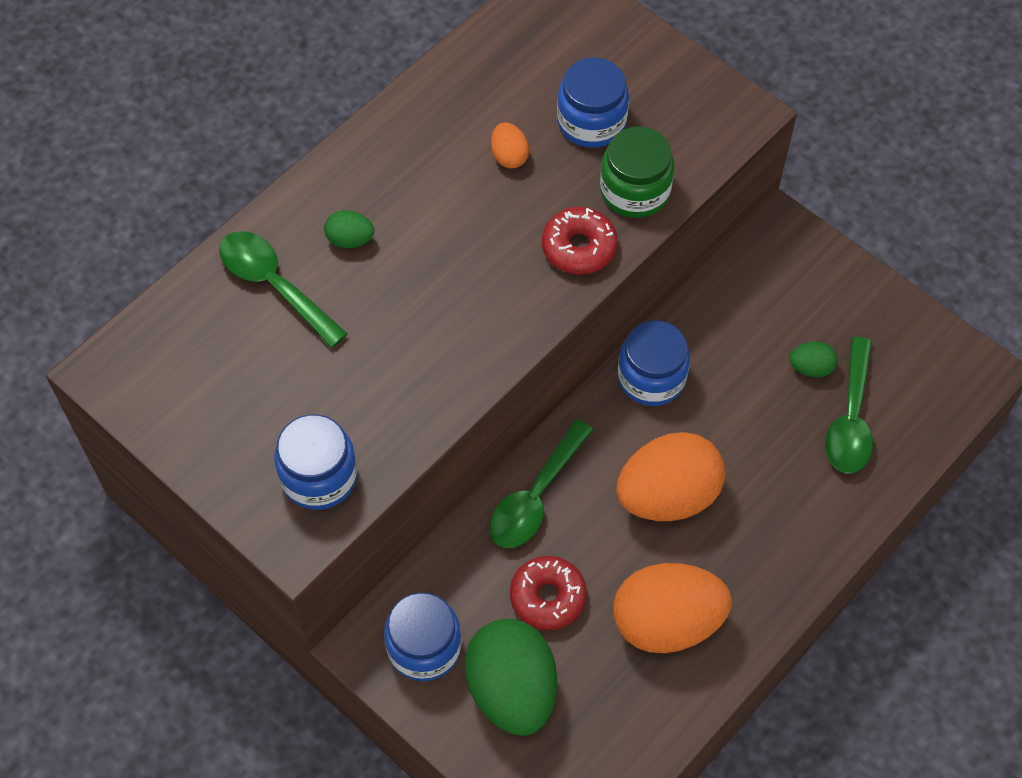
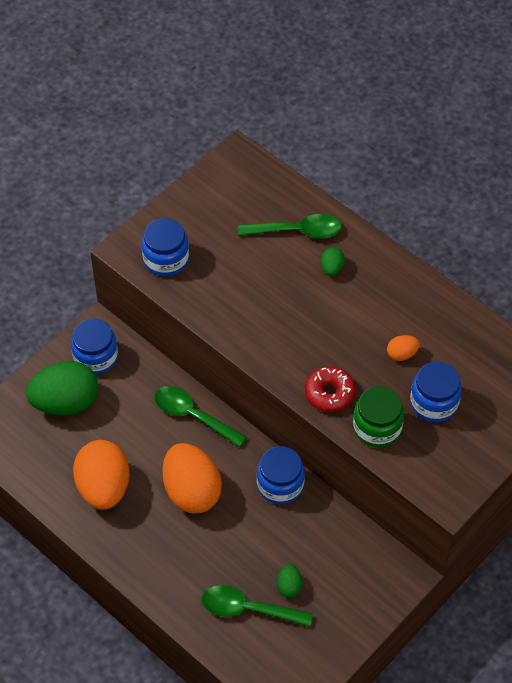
camera: 90 degrees right, 5 degrees down
(274, 285) = (297, 231): green spoon -> green spoon turned 45 degrees clockwise
(547, 597) = (124, 422): red donut -> none

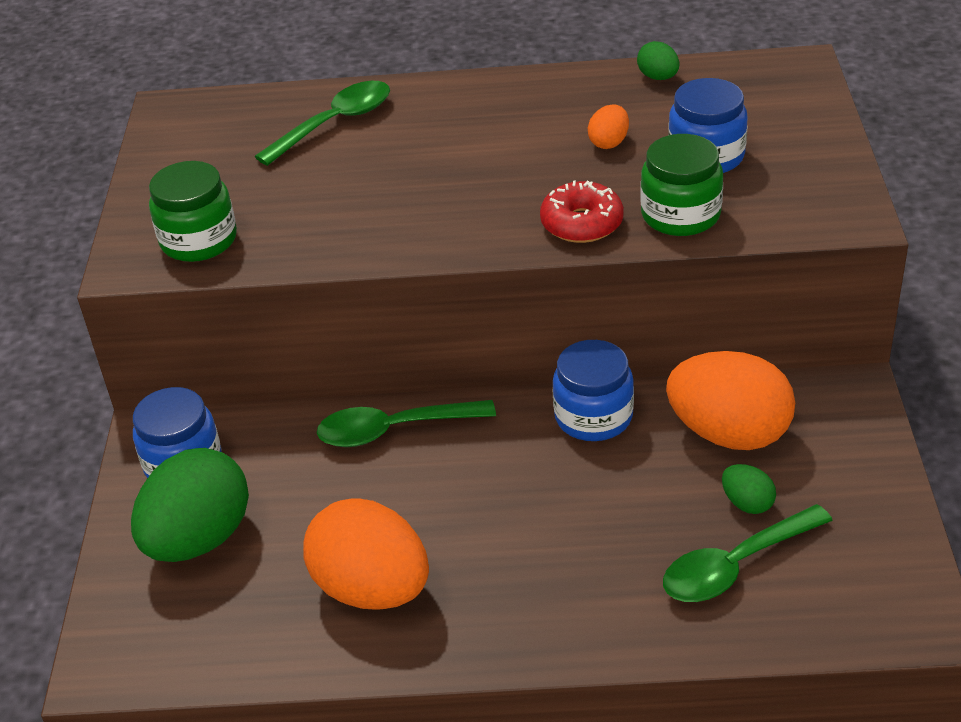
camera: 40 degrees left, 15 degrees down
(166, 259) = (199, 240): blue jar -> green jar
(192, 491) = (495, 503): orange egg -> orange egg (729, 433)
(332, 268) = (422, 127): green egg -> green egg (658, 77)

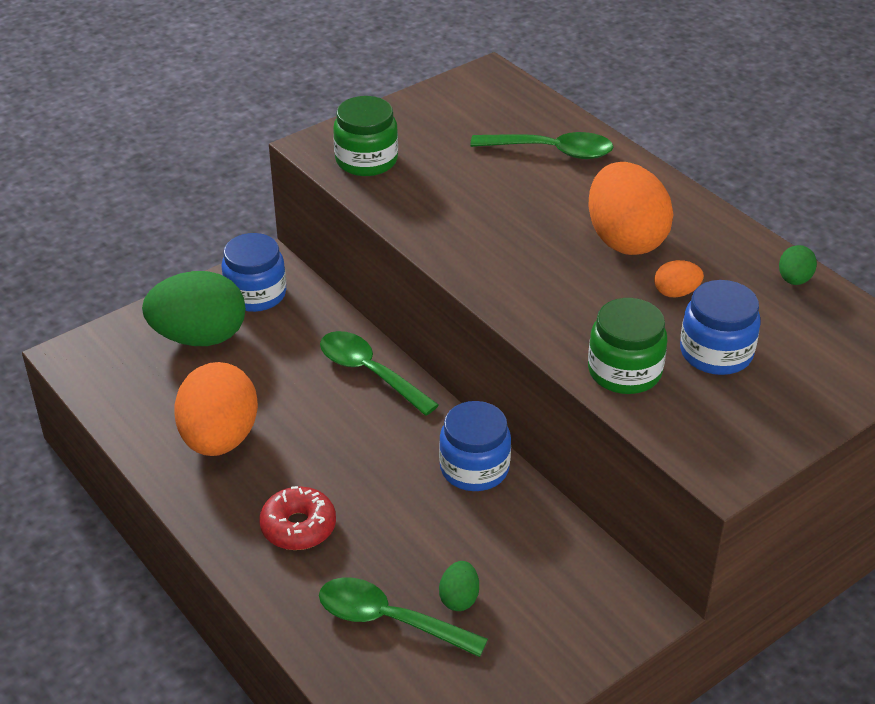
camera: 50 degrees right, 0 degrees up
(582, 223) = (560, 324): red donut -> red donut (298, 527)
(729, 433) = (525, 554): orange egg -> orange egg (625, 239)

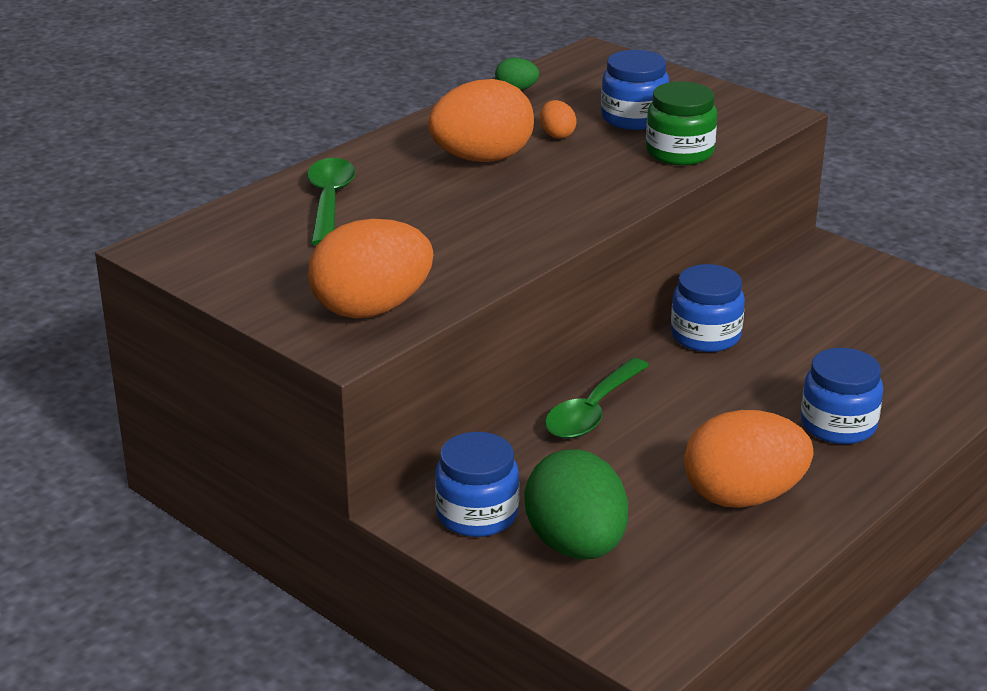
camera: 100 degrees left, 10 degrees down
(298, 527) = (838, 425): red donut -> blue jar
(366, 160) = (372, 309): green jar -> orange egg
(389, 620) = (915, 361): green spoon -> none
(459, 598) = (868, 330): green egg -> none

